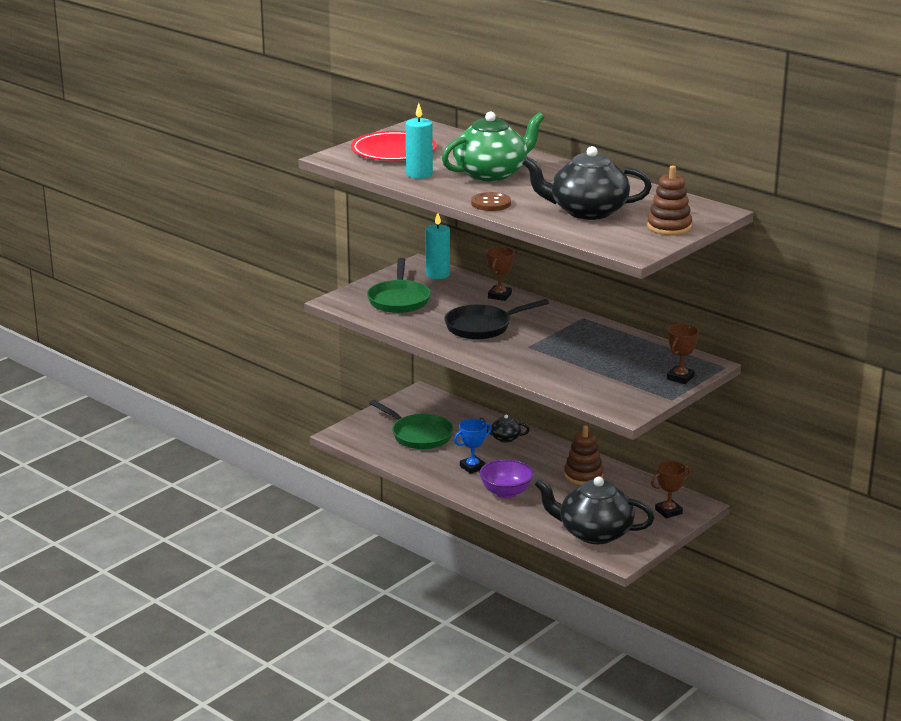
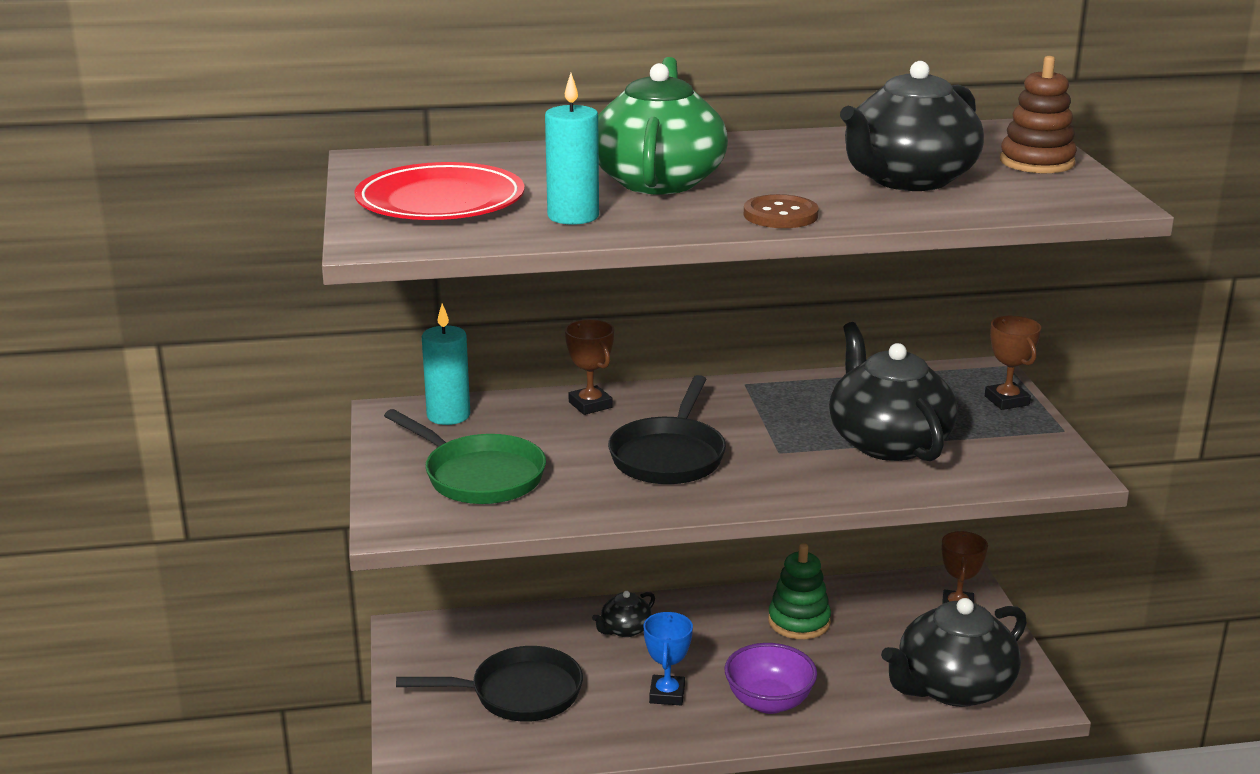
camera: 50 degrees left, 0 degrees up
(419, 435) = (519, 693): green pan -> black pan
(581, 365) = (888, 442): none -> black teapot
(583, 476) = (799, 621): brown stacking toy -> green stacking toy

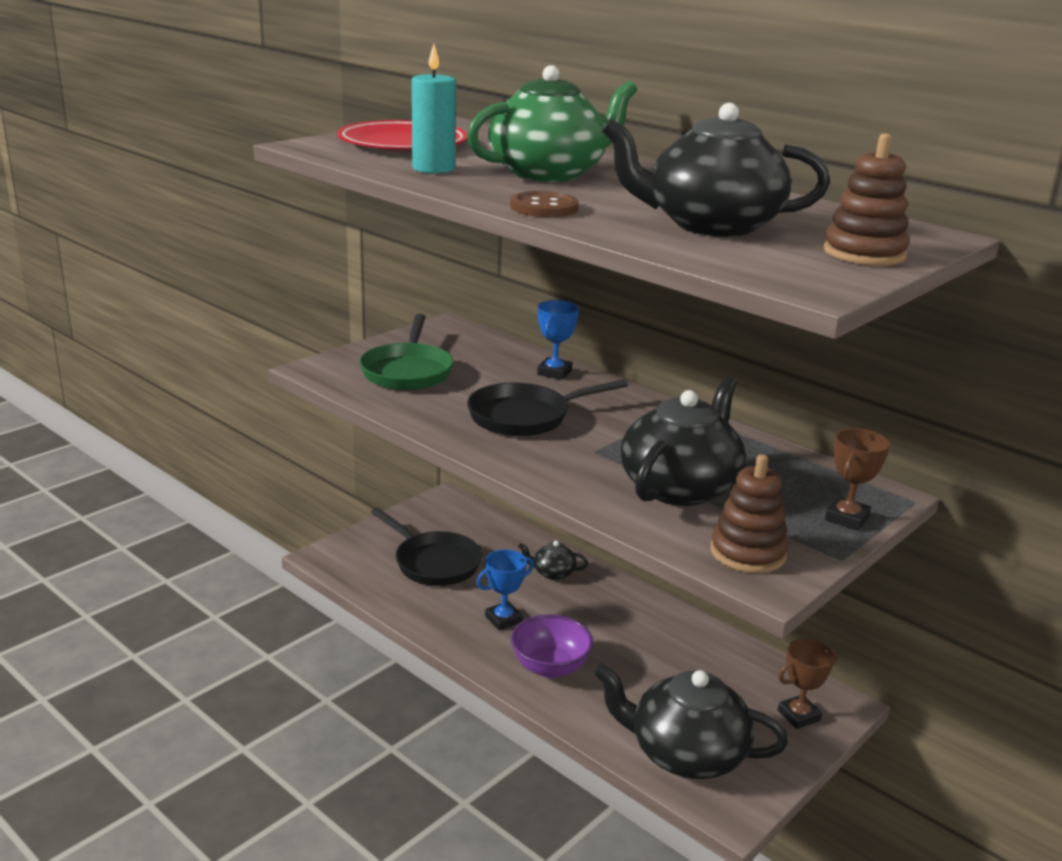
camera: 50 degrees right, 0 degrees up
(448, 415) = (470, 340): turquoise candle -> none
(590, 405) = (554, 372): brown trophy -> blue trophy
(799, 621) = (665, 642): green stacking toy -> none
(1021, 461) = (748, 553): none -> brown stacking toy

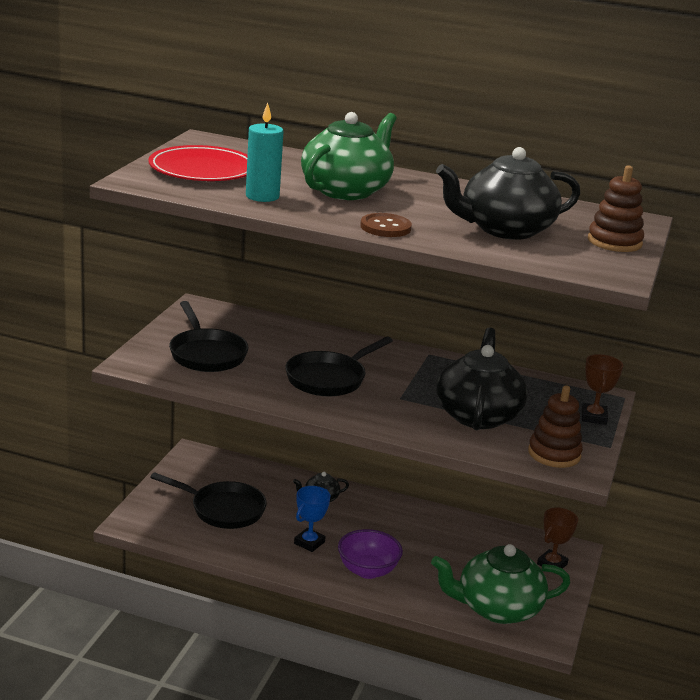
camera: 25 degrees left, 0 degrees up
(407, 371) = (206, 354): green pan -> black pan
(554, 372) = (317, 336): blue trophy -> none
(686, 754) = (497, 608): black teapot -> green teapot

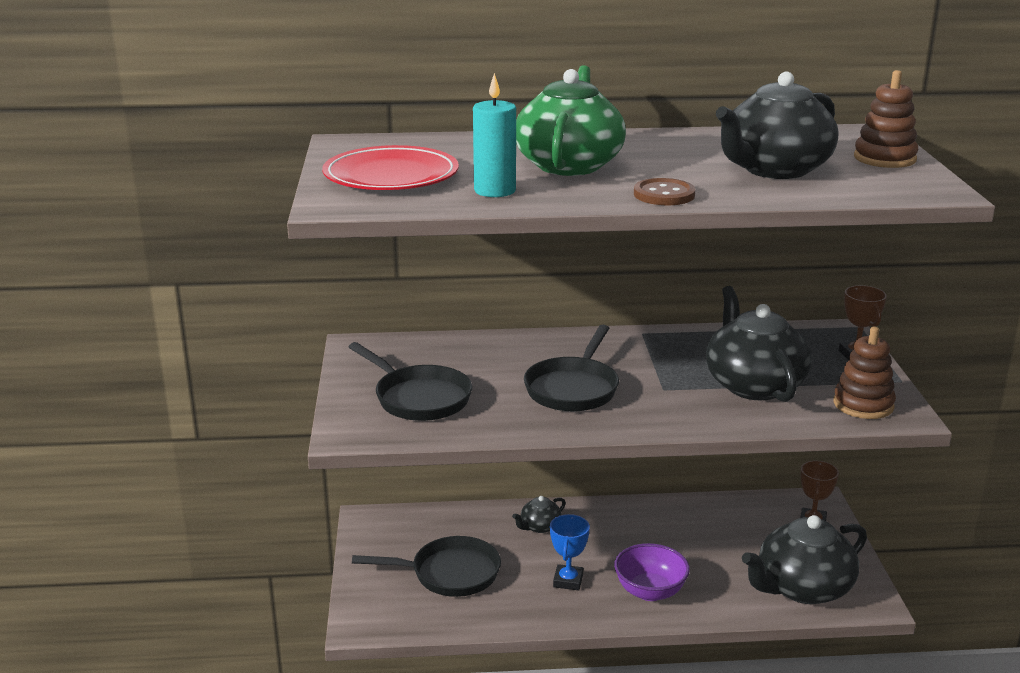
camera: 20 degrees left, 0 degrees up
(497, 608) = (803, 588): green teapot -> black teapot

